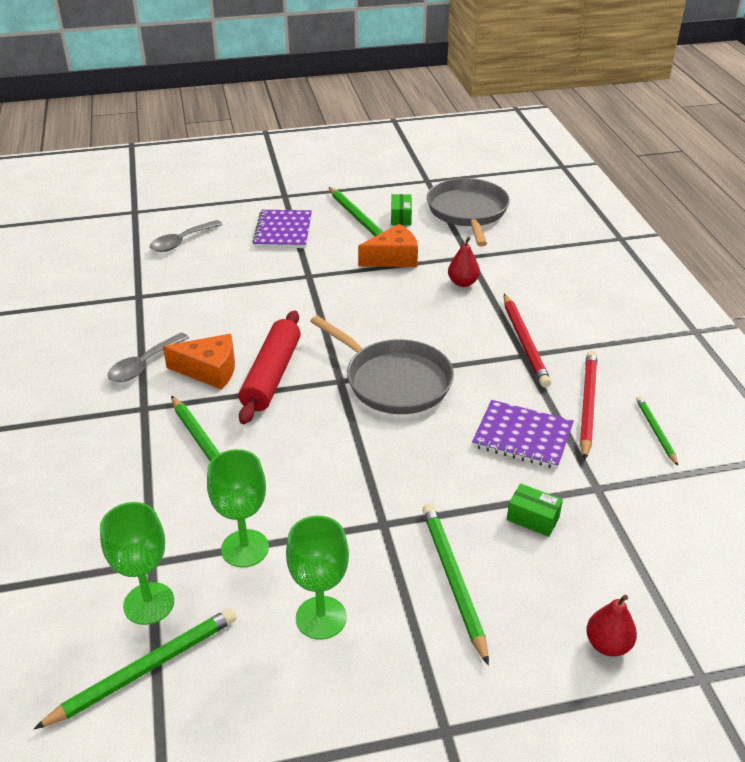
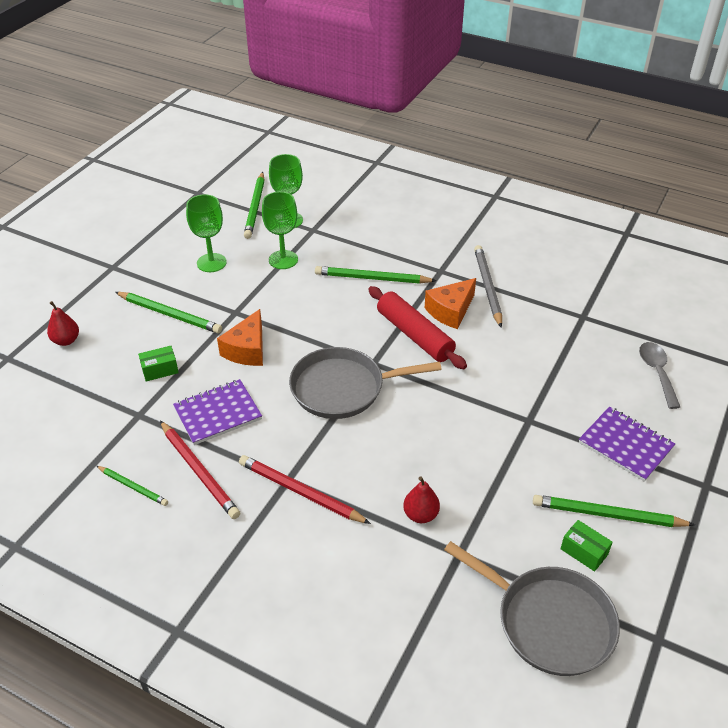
camera: 130 degrees right, 5 degrees up
(144, 365) = (488, 287): grey spoon -> grey pencil
(393, 258) = (507, 493): orange cheese -> orange cheese (247, 349)

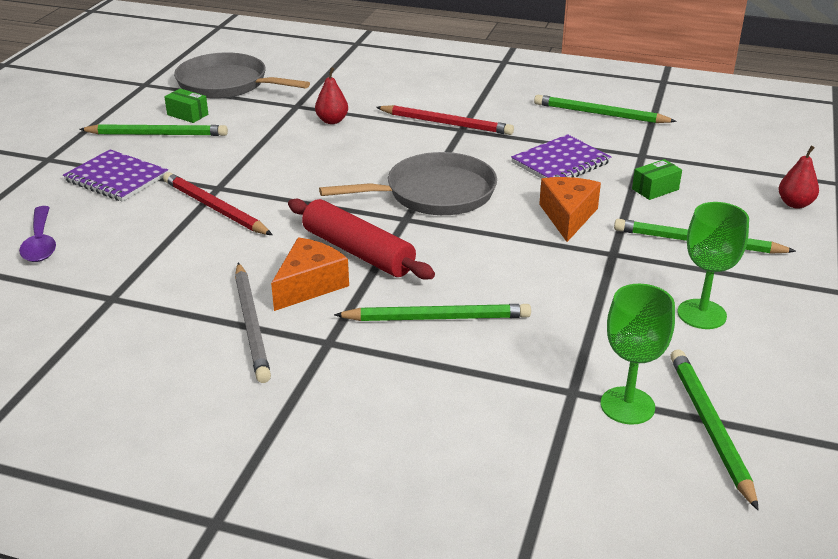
camera: 170 degrees right, 10 degrees down
(133, 487) = (600, 114): green pencil -> green pencil, size x1.68
(199, 471) = (548, 126): red pencil -> red pencil (215, 208)
(283, 260) = (592, 331): green goblet -> none
(657, 373) = (40, 243): grey spoon -> purple spoon

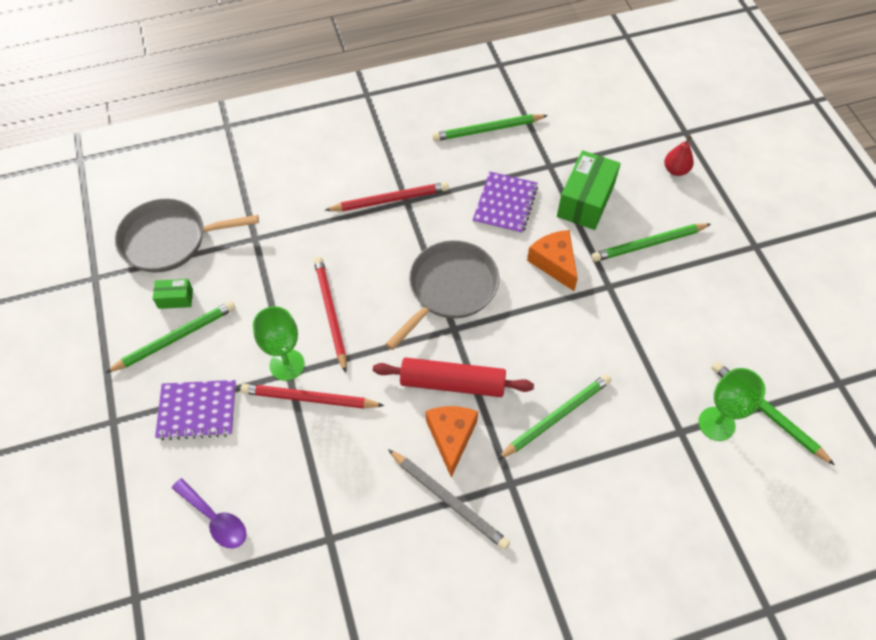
camera: 35 degrees left, 25 degrees up
(302, 167) = (331, 313): none -> red pencil
(332, 121) = (301, 243): red pear -> none
(655, 189) = (585, 201): green box -> green box, size x2.00
(701, 314) = (698, 315): green goblet -> green goblet (287, 365)

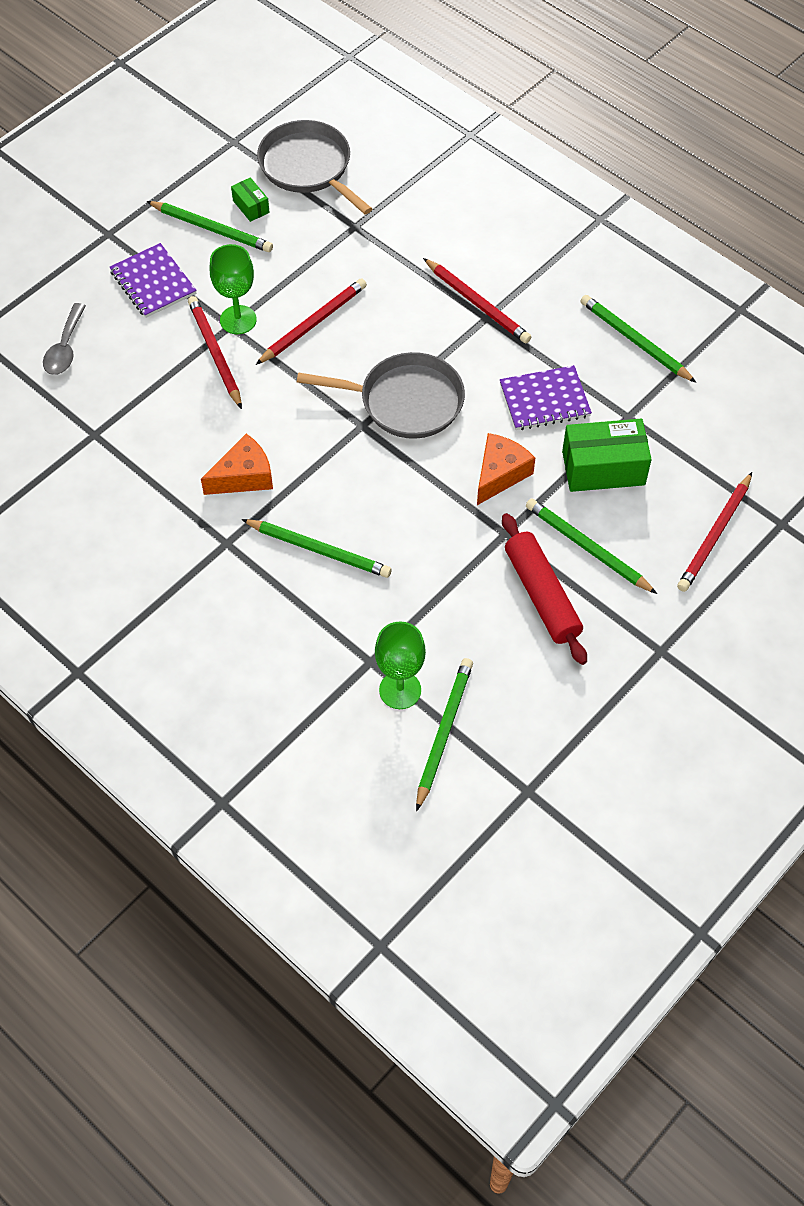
camera: 60 degrees right, 0 degrees up
(215, 519) = (65, 348): purple spoon -> grey spoon
(448, 500) = (180, 502): grey pencil -> none
(452, 383) = (301, 451): red rolling pin -> red rolling pin (542, 595)
(675, 170) = (714, 535): red pear -> red pencil

